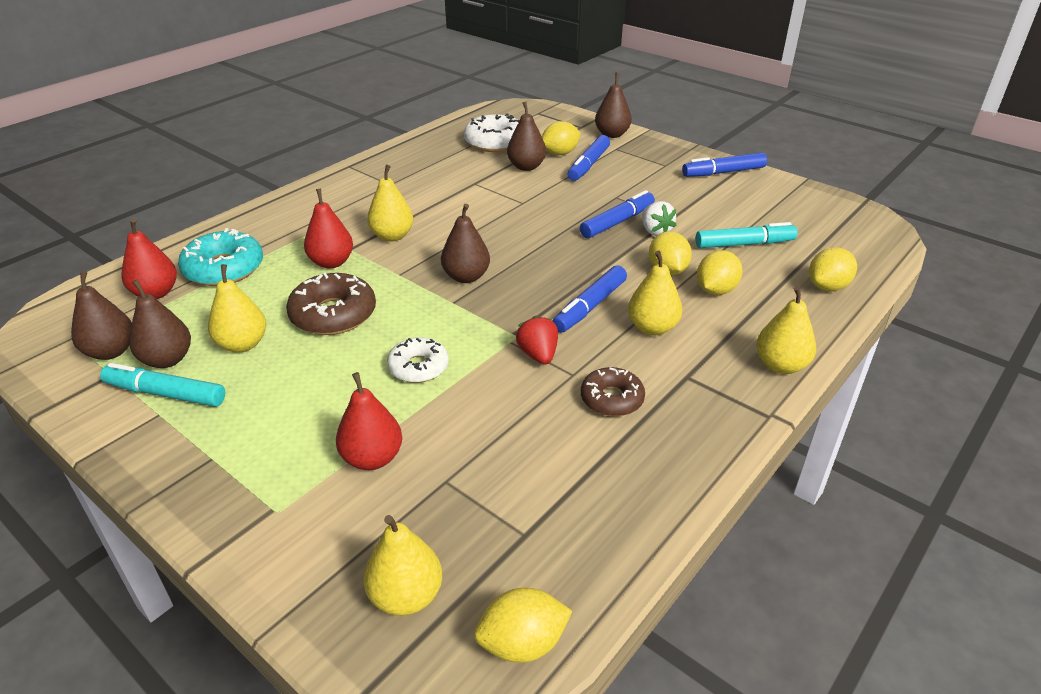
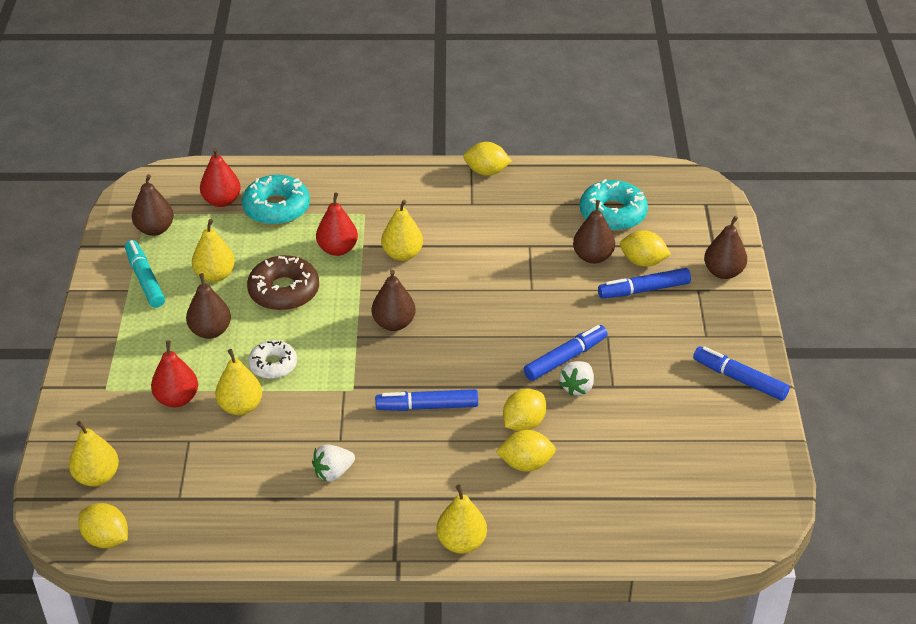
camera: 50 degrees right, 5 degrees up
(167, 360) = (171, 256): brown pear -> brown pear (210, 331)
(495, 142) = (612, 213): white donut -> turquoise donut
(538, 355) = (343, 412): red strawberry -> none
(612, 399) = (333, 472): brown donut -> white strawberry
(617, 222) = (565, 358): blue marker -> blue marker turned 45 degrees counterclockwise
(652, 328) = (436, 452): yellow pear -> yellow pear (240, 406)
(744, 244) = (619, 449): turquoise marker -> none
(827, 287) = (606, 528): yellow lemon -> yellow lemon (486, 172)

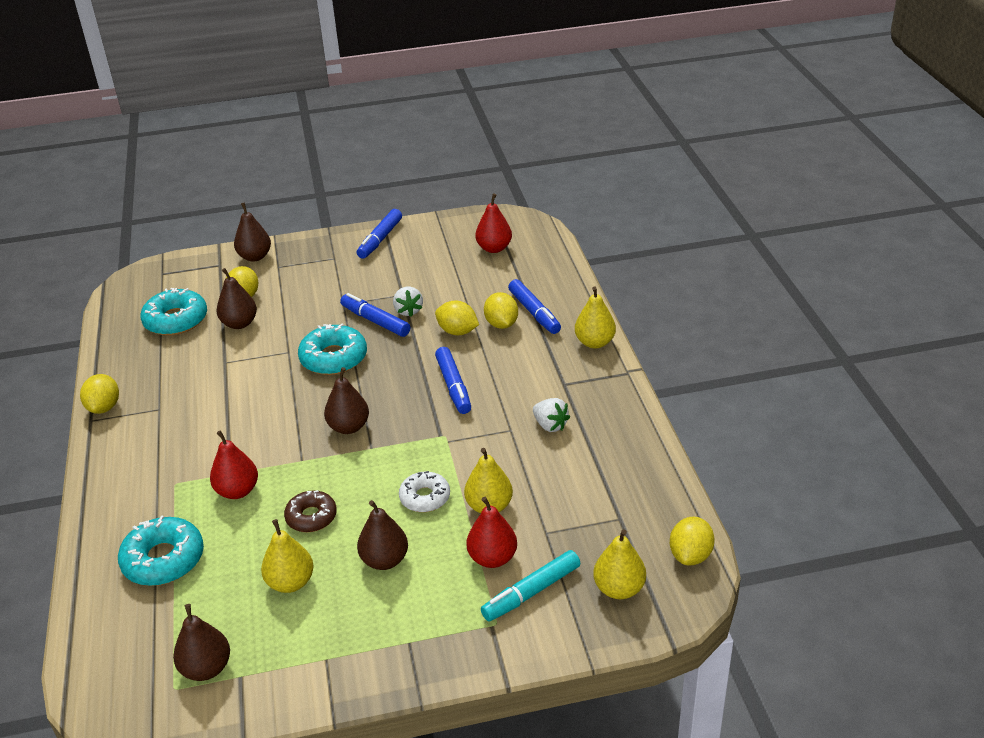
camera: 100 degrees left, 5 degrees down
(145, 279) = (305, 647): turquoise marker -> turquoise marker (531, 592)
(222, 201) = (148, 616): red pear -> red pear (494, 248)
(284, 291) = (311, 517): brown donut -> brown donut, size x0.65
(402, 254) = (243, 441): yellow pear -> none
(508, 321) = (333, 358): none -> turquoise donut
(577, 387) = (408, 311): white strawberry -> white strawberry turned 60 degrees clockwise
(643, 290) = (282, 292): blue marker -> blue marker (534, 313)

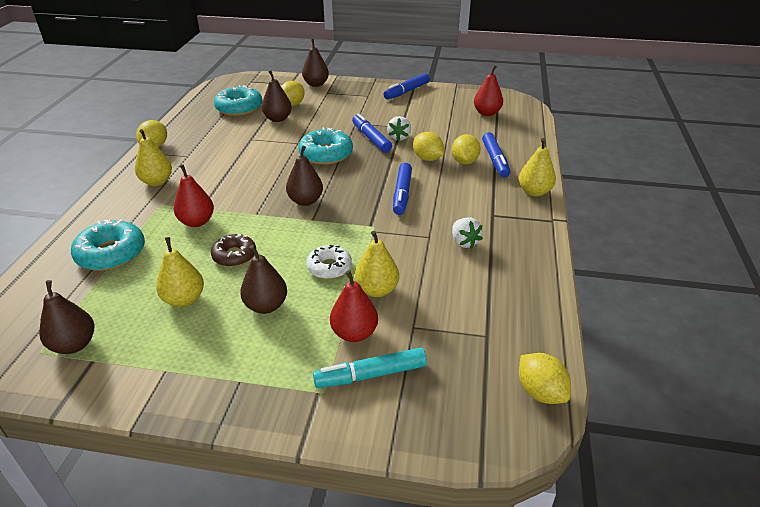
camera: 20 degrees right, 0 degrees up
(619, 589) = (453, 400): yellow pear -> yellow pear (157, 182)
(690, 555) = (540, 392): yellow lemon -> yellow lemon turned 75 degrees counterclockwise

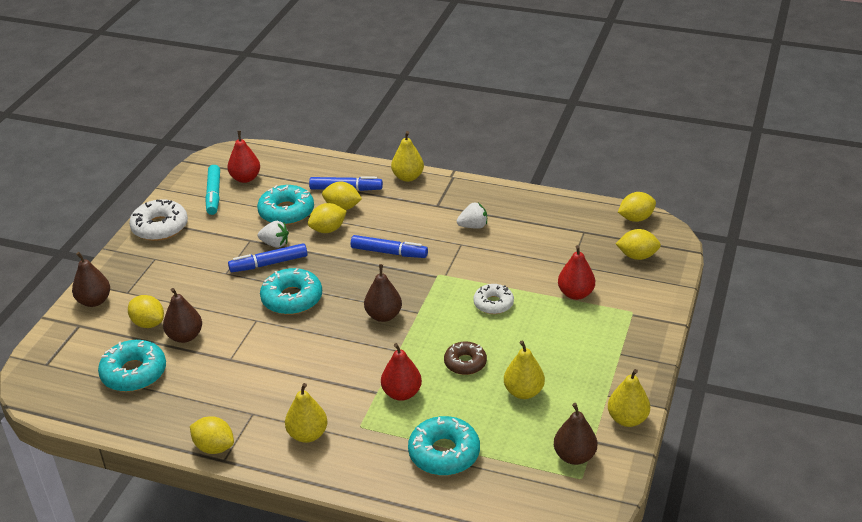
camera: 80 degrees left, 0 degrees up
(266, 306) = (538, 341): brown pear -> none
(370, 375) = (617, 288): turquoise marker -> turquoise marker (213, 195)
(377, 290) = (527, 279): yellow pear -> yellow pear (627, 419)
(406, 91) = (160, 227): blue marker -> white donut
(446, 136) = (286, 212): none -> turquoise donut
(448, 395) = (637, 256): none -> yellow lemon

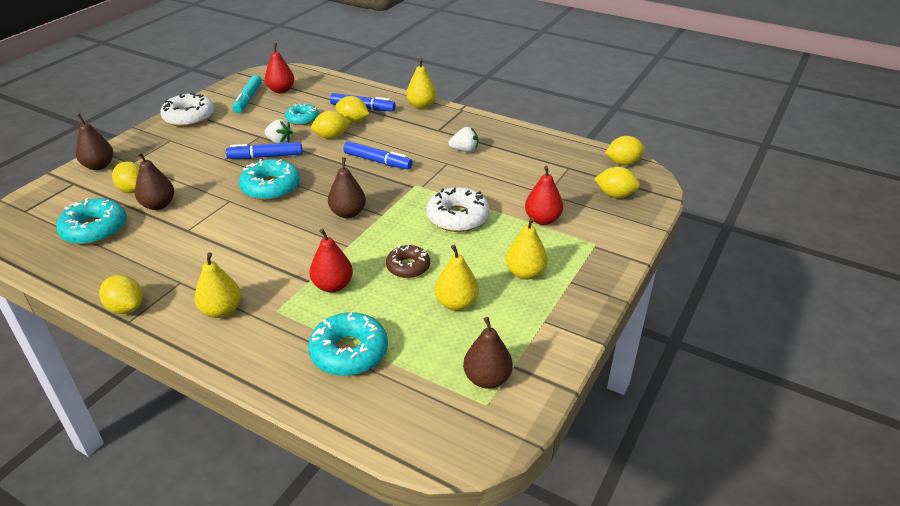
camera: 10 degrees right, 0 degrees up
(286, 212) = (302, 119): turquoise donut -> turquoise donut, size x0.65
(493, 303) = (458, 217): white donut -> white donut, size x1.55
(627, 419) = (558, 349): yellow pear -> yellow pear (525, 273)

